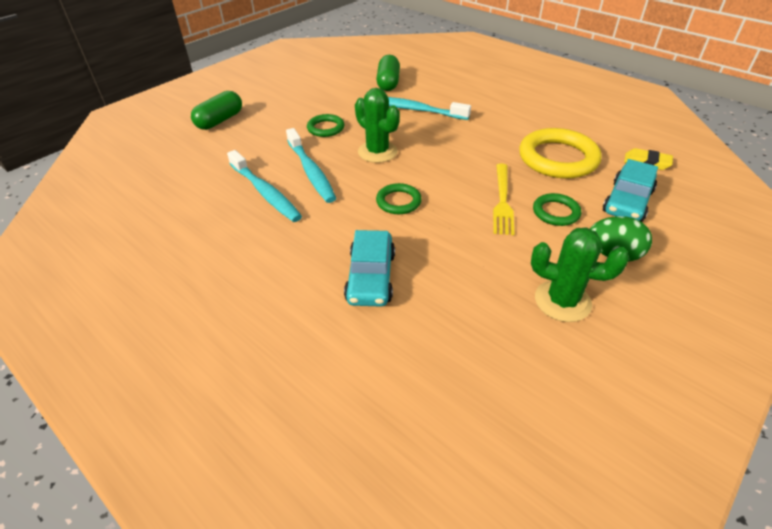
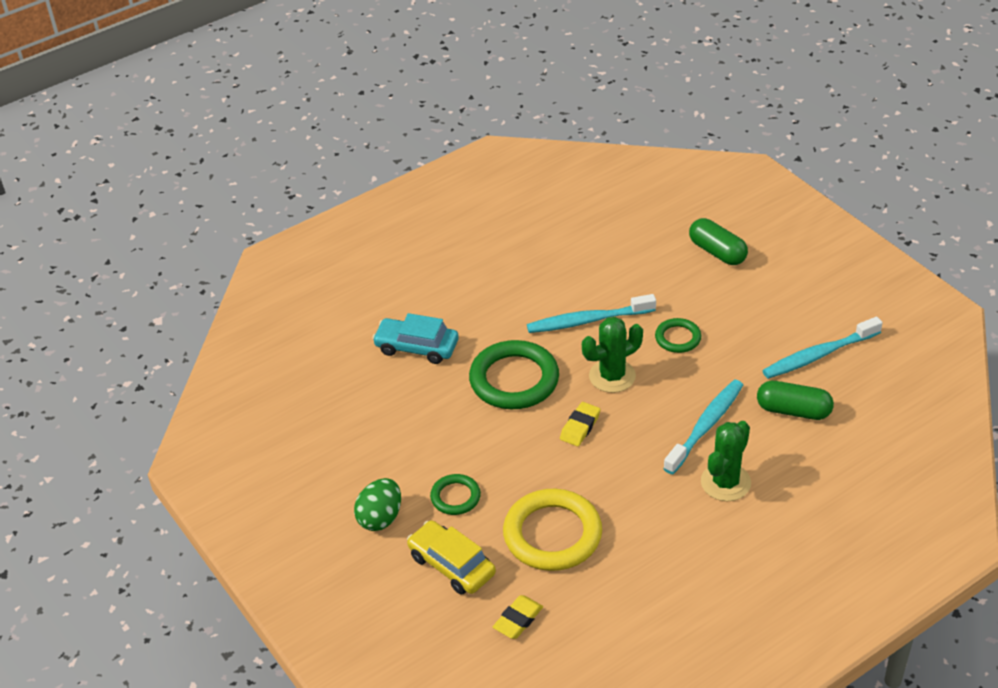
camera: 105 degrees right, 0 degrees up
(265, 192) = (560, 287): turquoise toothbrush -> turquoise toothbrush (819, 355)
(398, 201) = (514, 380): green ring -> green ring, size x1.92
(441, 160) = (580, 427): none -> yellow eraser
(502, 200) = (489, 460): yellow fork -> none
(562, 301) = (342, 461): green cactus -> green cactus (725, 482)
(627, 202) = (451, 565): turquoise car -> yellow car

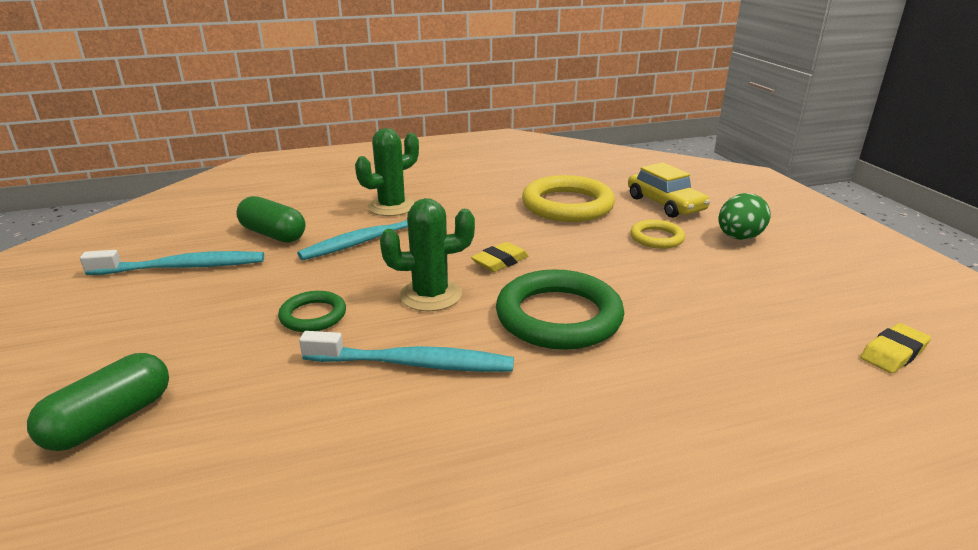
camera: 165 degrees left, 15 degrees down
(417, 347) = (702, 388): turquoise car -> none
(455, 497) = (656, 238): green ring -> yellow ring
(518, 620) = (614, 176): yellow eraser -> yellow eraser (893, 353)
(717, 252) = (110, 420): green capsule -> green capsule turned 60 degrees clockwise

